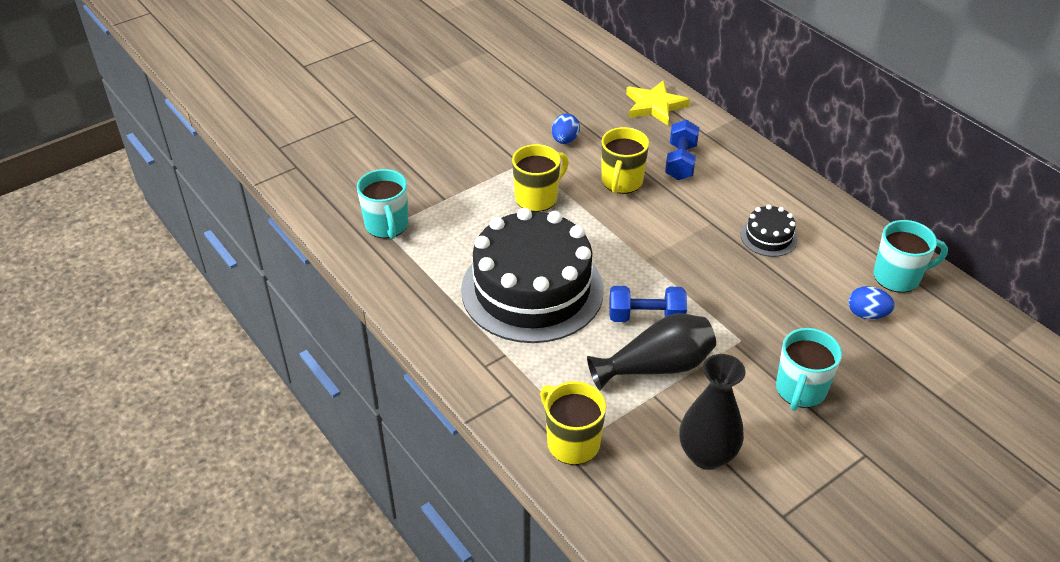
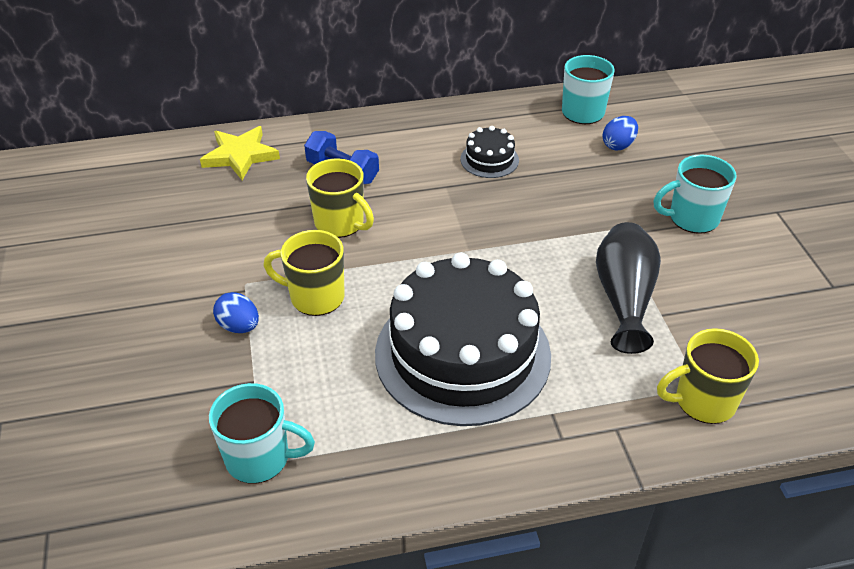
camera: 65 degrees left, 0 degrees up
(537, 198) = (315, 297): yellow mug -> yellow mug turned 60 degrees counterclockwise
(565, 140) = (236, 240): blue egg -> blue egg (239, 326)
(646, 317) = (551, 280): blue dumbbell -> none
(707, 455) = (750, 307): black vase -> none
(800, 390) = (692, 218): turquoise mug -> turquoise mug turned 120 degrees clockwise

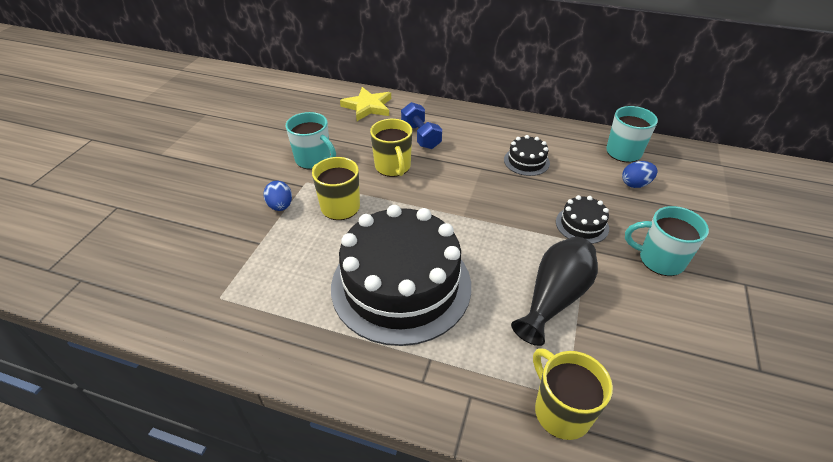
camera: 30 degrees right, 0 degrees up
(260, 458) = (221, 293): turquoise mug -> turquoise mug (314, 160)
(597, 211) = (582, 225): none -> black cake
(703, 401) = (561, 411): yellow mug -> yellow mug turned 45 degrees clockwise

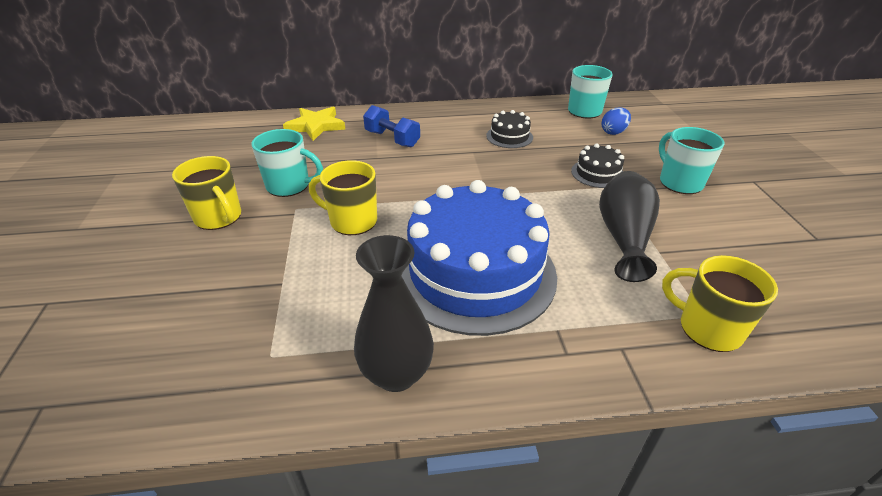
camera: 25 degrees left, 5 degrees down
(280, 206) = (281, 239): blue egg -> none
(289, 345) = (396, 374): none -> black vase
(393, 167) = (384, 171): yellow mug -> yellow mug (219, 218)
(401, 285) = (475, 273): black cake -> blue cake
(659, 260) = (679, 182): turquoise mug -> turquoise mug turned 75 degrees clockwise

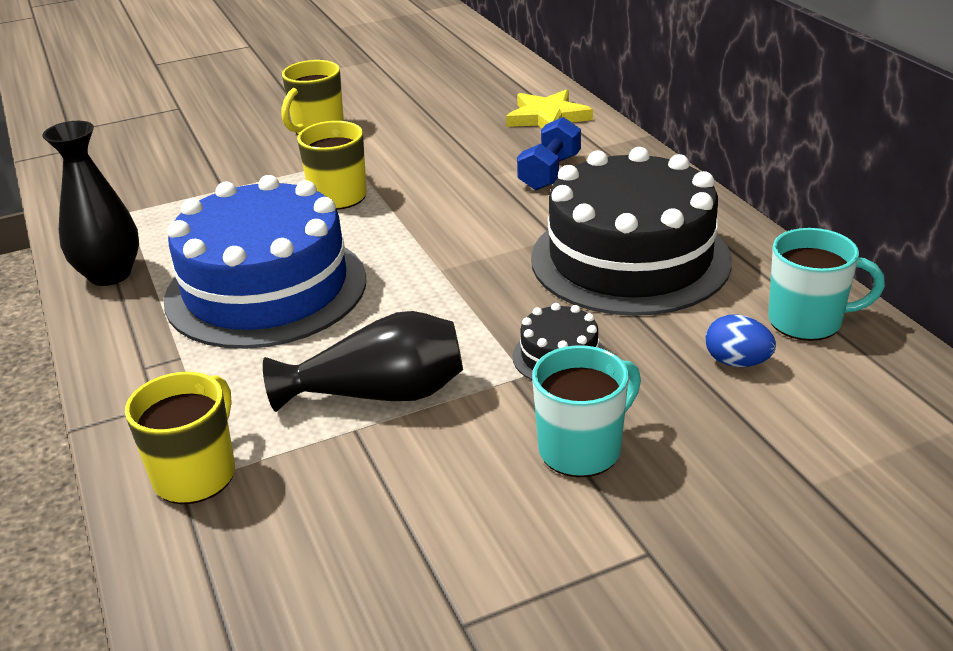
camera: 75 degrees right, 5 degrees down
(289, 186) = (394, 144): turquoise mug -> none
(509, 136) = (630, 259): black cake -> black cake, size x2.40

